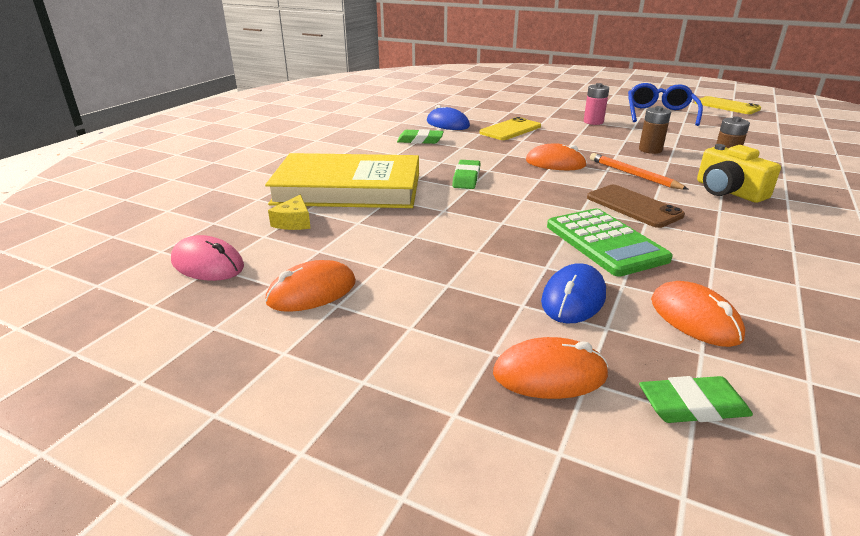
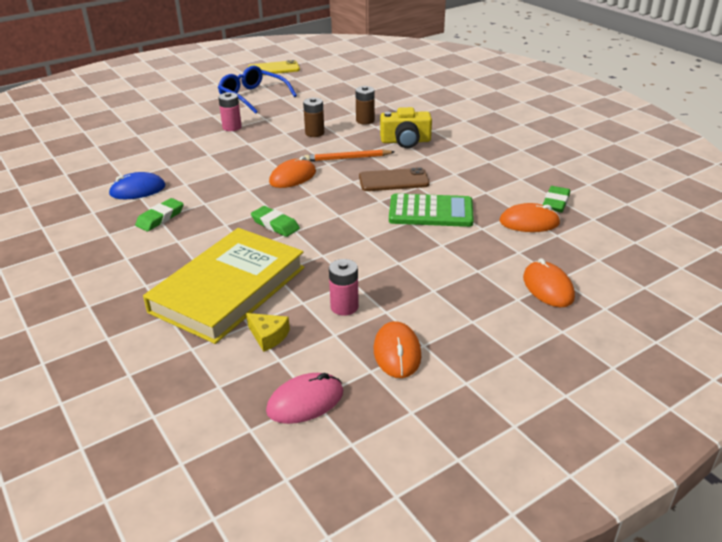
camera: 60 degrees left, 5 degrees up
(368, 243) = (344, 307): none -> pink battery
(510, 130) = (197, 167): yellow phone -> none
(549, 374) = (548, 287): orange mouse -> orange mouse turned 45 degrees counterclockwise
(573, 298) = (484, 250): blue mouse -> none
(692, 406) = (593, 257): green eraser -> green eraser (555, 202)

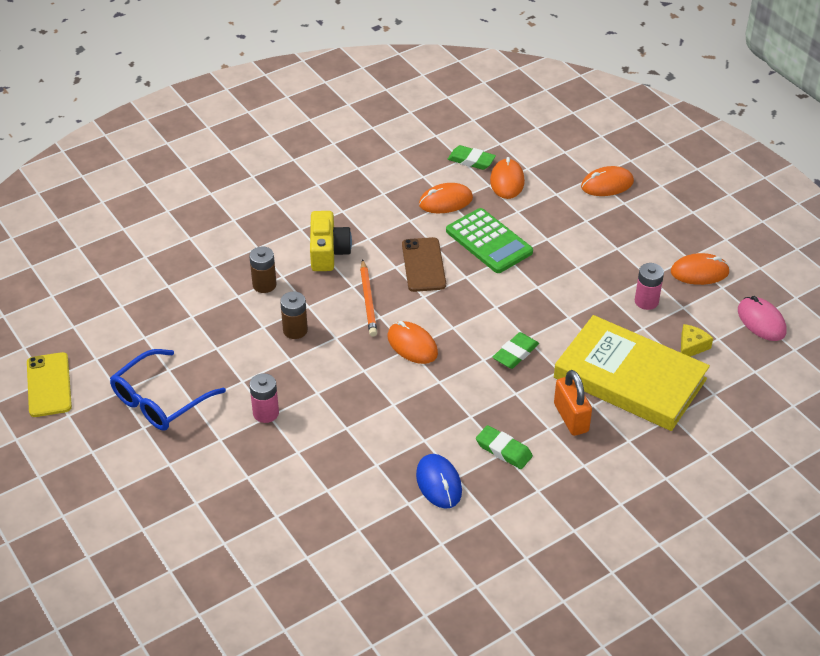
camera: 90 degrees left, 10 degrees up
(186, 252) = (571, 418): none -> orange padlock
(431, 212) = (489, 241): green calculator -> green calculator turned 135 degrees clockwise
(486, 190) = (445, 201): none -> orange mouse

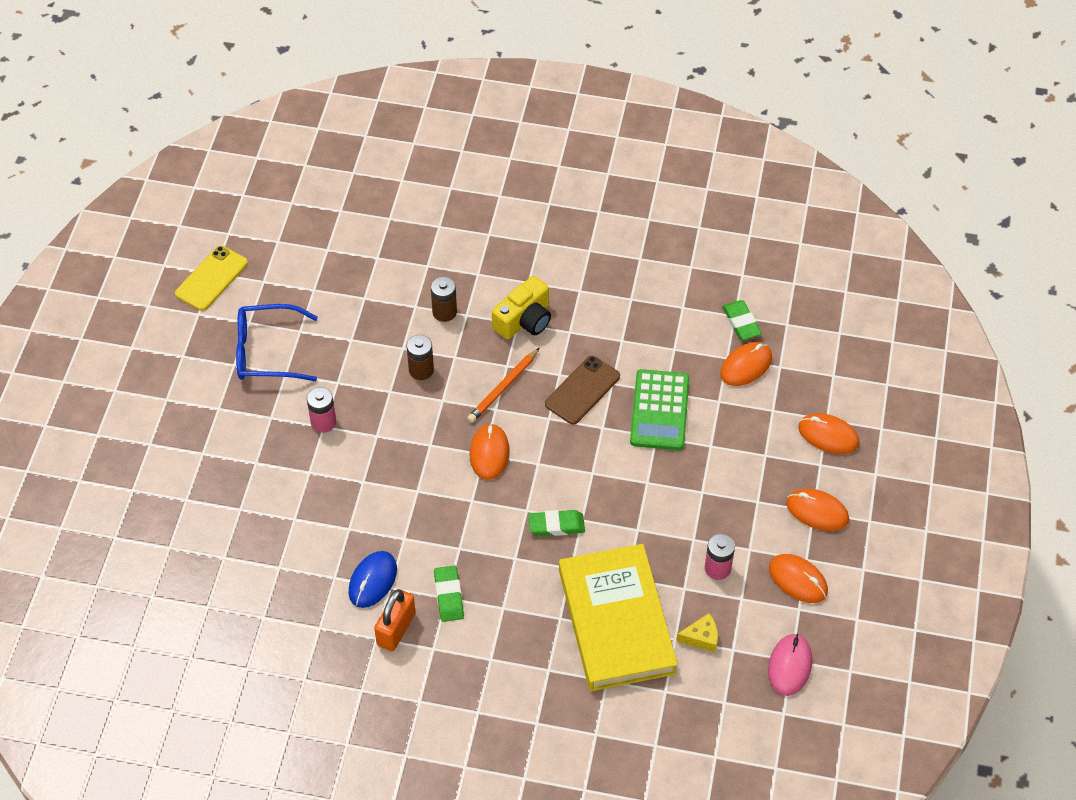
camera: 45 degrees right, 10 degrees up
(445, 201) = (671, 345): orange mouse -> orange mouse (817, 511)
(571, 418) = (529, 614): orange padlock -> orange padlock (396, 629)

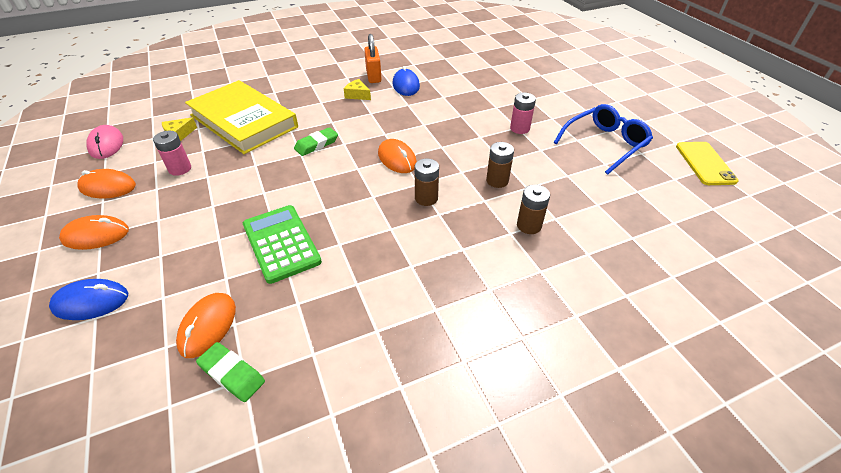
camera: 145 degrees right, 10 degrees down
(448, 596) = (357, 95): green eraser -> yellow cheese
(503, 388) = (426, 198): orange pencil -> brown battery
(524, 320) = (459, 254): yellow camera -> none
(582, 390) = (361, 226): brown phone -> none
(828, 435) = (91, 302): orange mouse -> blue mouse

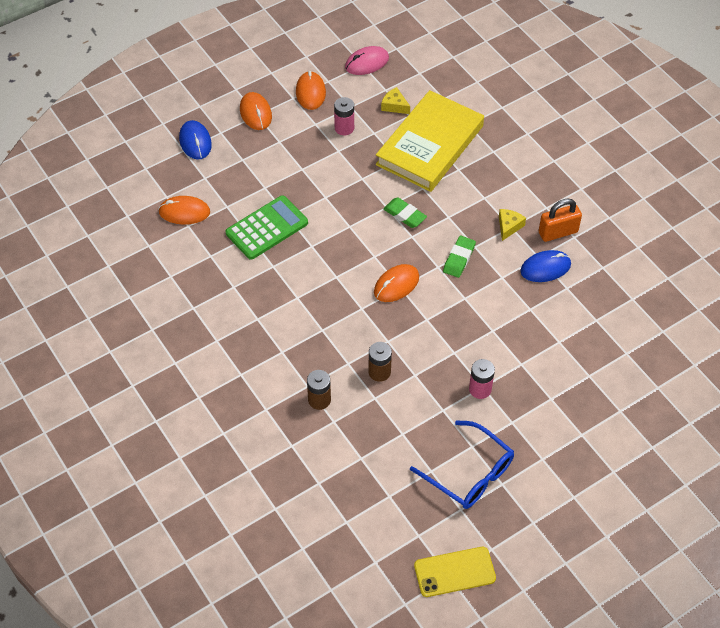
camera: 80 degrees right, 10 degrees up
(232, 374) = (151, 238): green eraser -> green eraser (459, 258)
(426, 198) = (341, 317): brown battery -> none

